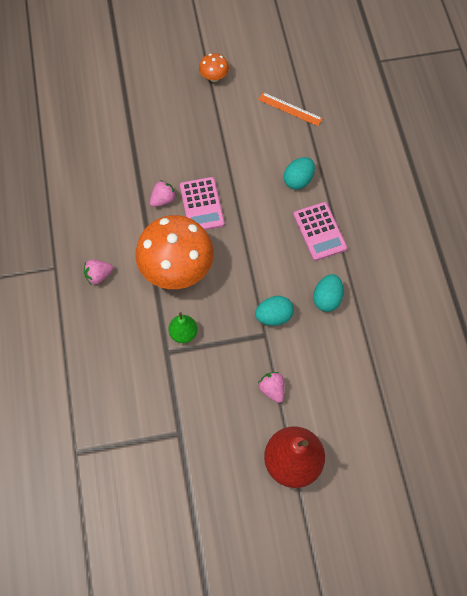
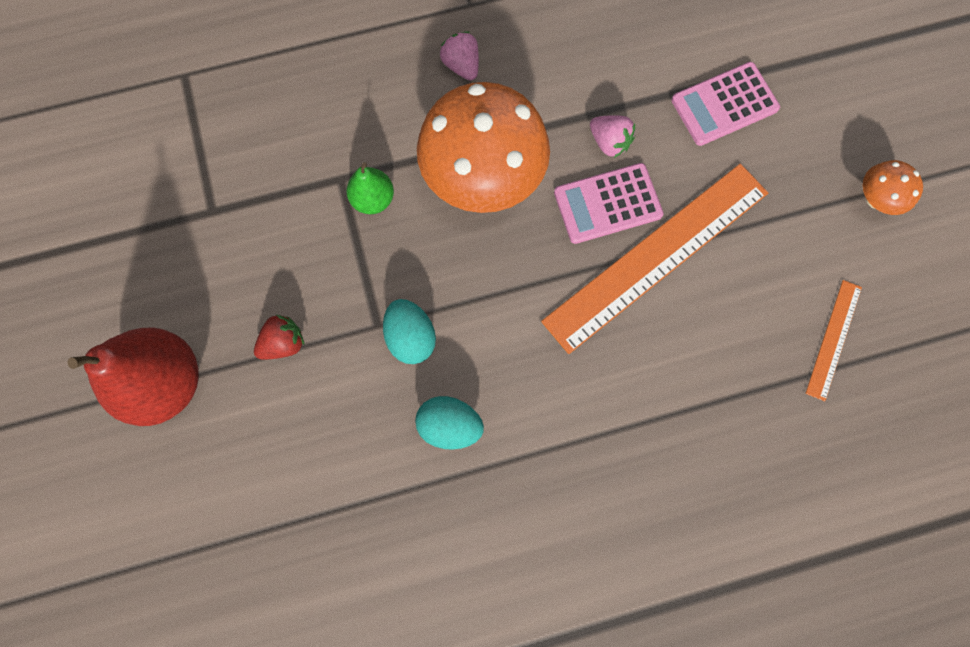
camera: 85 degrees right, 10 degrees up
(236, 184) = (656, 256): none -> orange ruler
(272, 389) = (284, 343): pink strawberry -> red strawberry
(298, 180) = (680, 363): turquoise egg -> none
(319, 231) = (580, 407): pink calculator -> pink calculator (724, 104)

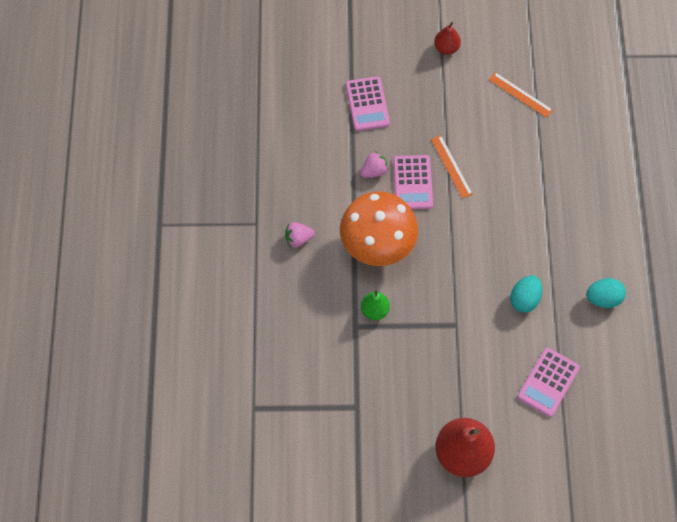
camera: 75 degrees left, 10 degrees down
(284, 343) = (454, 380): red strawberry -> none
(312, 495) = (548, 382): none -> pink calculator
(411, 337) = (467, 308): turquoise egg -> turquoise egg (603, 298)
(656, 256) = (451, 166): orange ruler -> orange ruler, size x0.46
(876, 199) = (446, 48): orange mushroom -> red pear

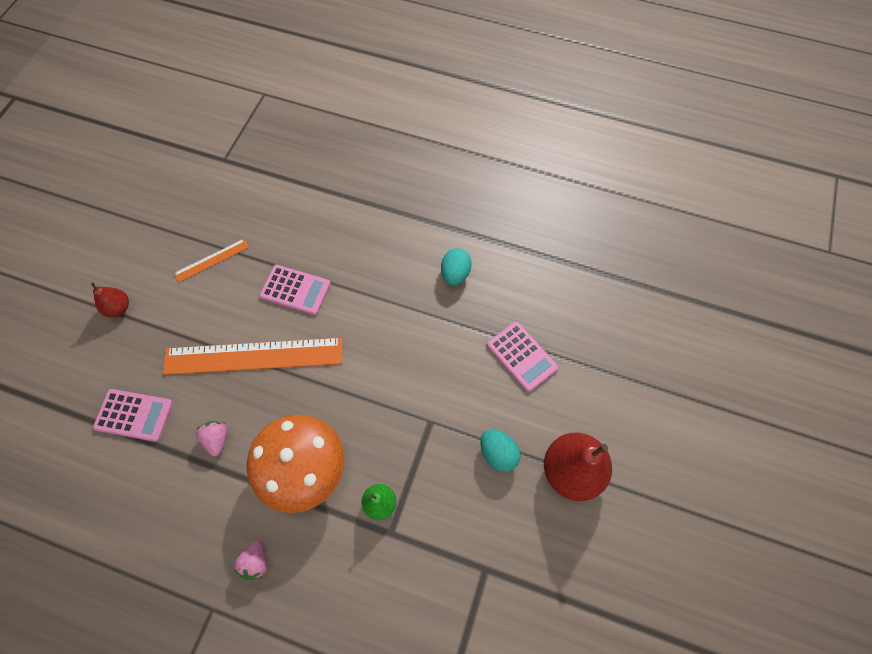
camera: 70 degrees left, 0 degrees up
(413, 182) = (252, 403): pink calculator -> pink calculator (295, 290)
(451, 166) = (254, 356): orange ruler -> orange ruler, size x2.17
(524, 299) = (428, 344): turquoise egg -> turquoise egg (498, 453)

